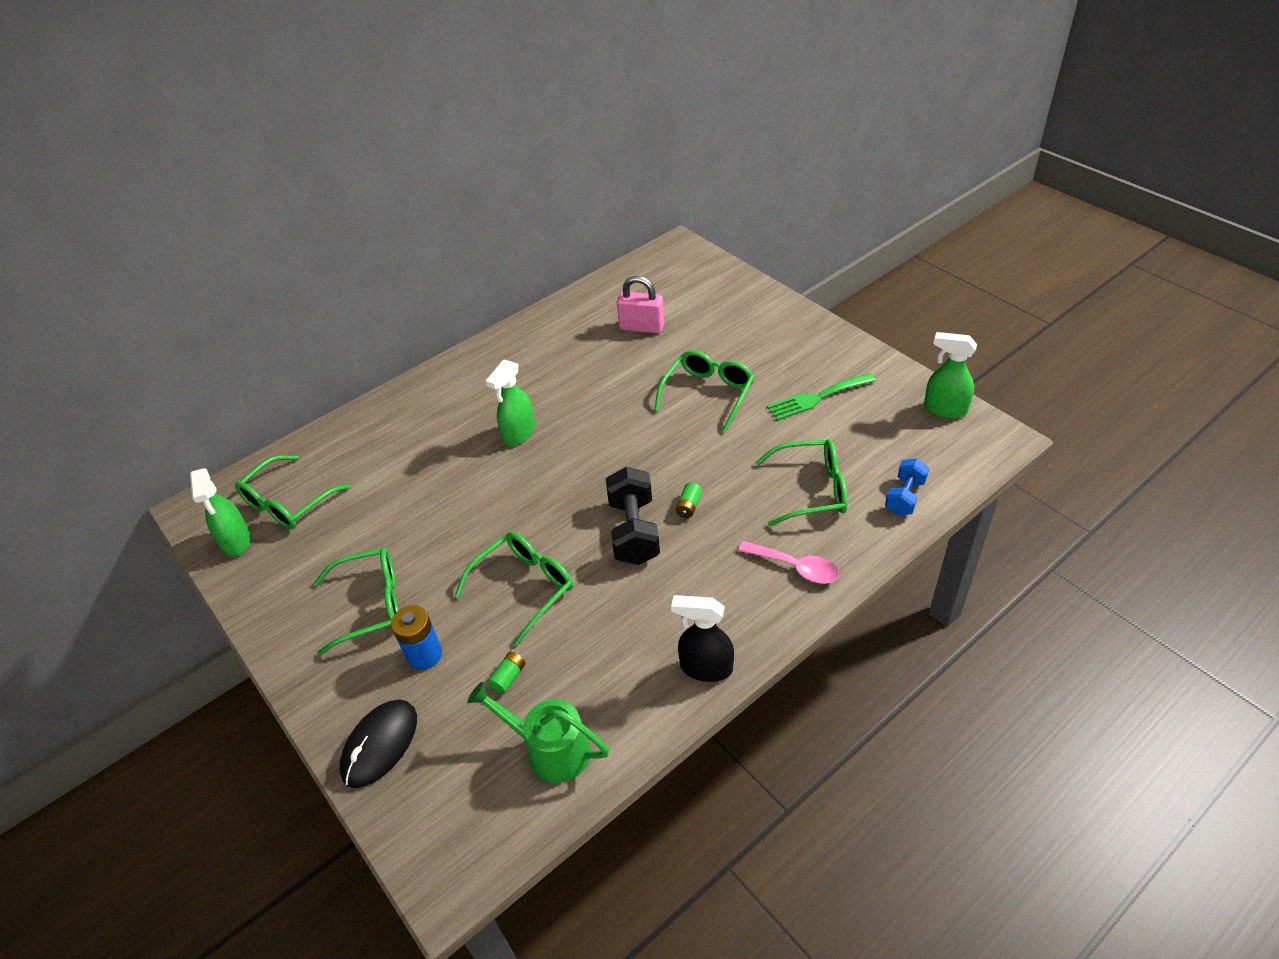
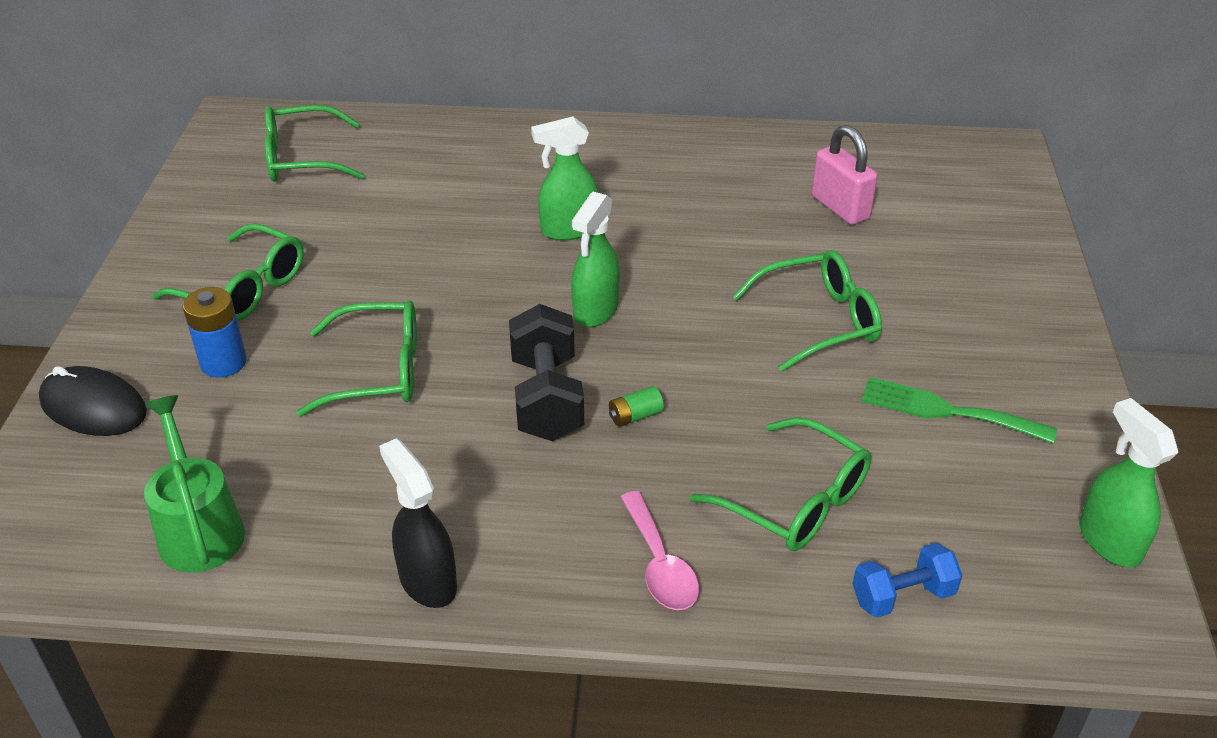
camera: 40 degrees right, 5 degrees down
(237, 542) = (225, 164): green spray bottle -> green spray bottle (595, 311)
(380, 744) = (93, 407): black mouse -> black mouse turned 45 degrees clockwise
(508, 677) = (256, 437): green battery -> none
(634, 531) = (547, 398): black dumbbell -> black dumbbell turned 45 degrees counterclockwise

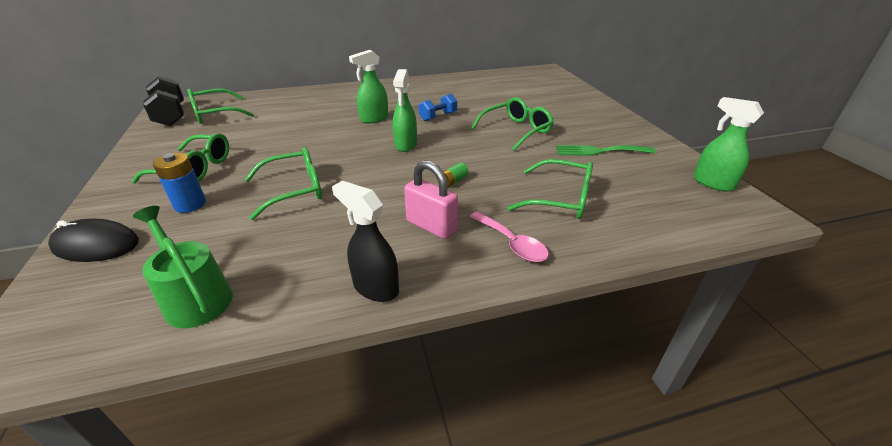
camera: 20 degrees left, 5 degrees down
(547, 398) = (400, 183): black dumbbell -> black dumbbell (171, 116)
(840, 208) = (495, 94): pink padlock -> pink padlock (431, 226)
(902, 596) = (646, 227): blue dumbbell -> blue dumbbell (438, 117)

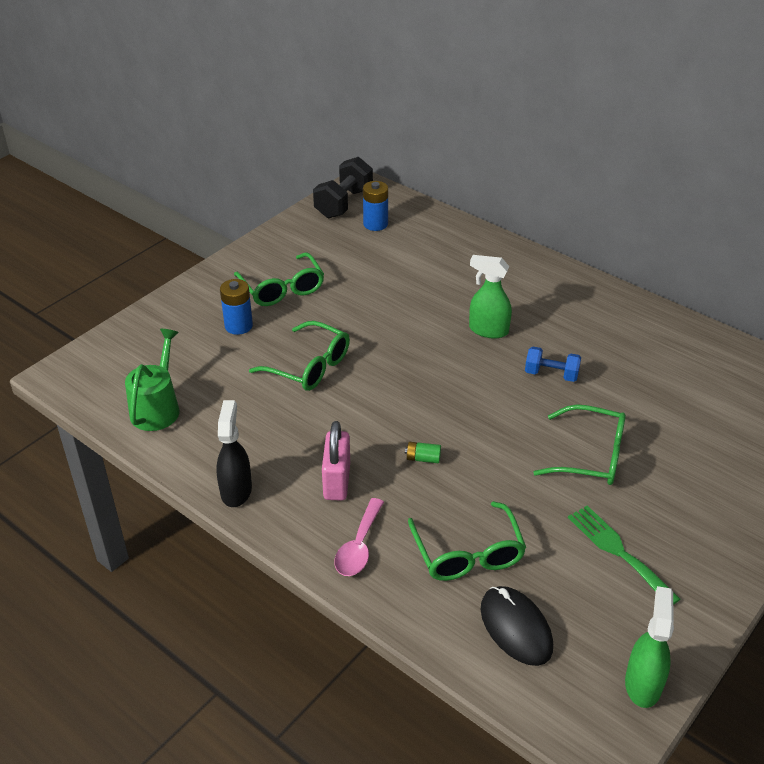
camera: 55 degrees right, 5 degrees up
(96, 245) = (162, 321): black mouse -> black mouse (516, 628)
(214, 114) = (375, 224): green glasses -> blue battery
(405, 145) = (458, 386): green spray bottle -> none

